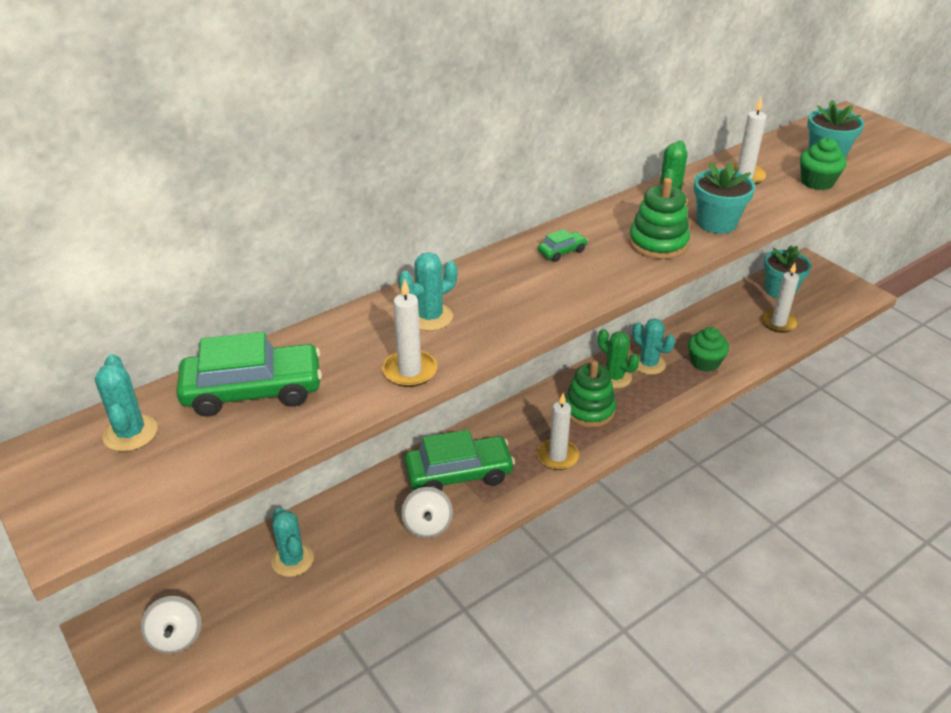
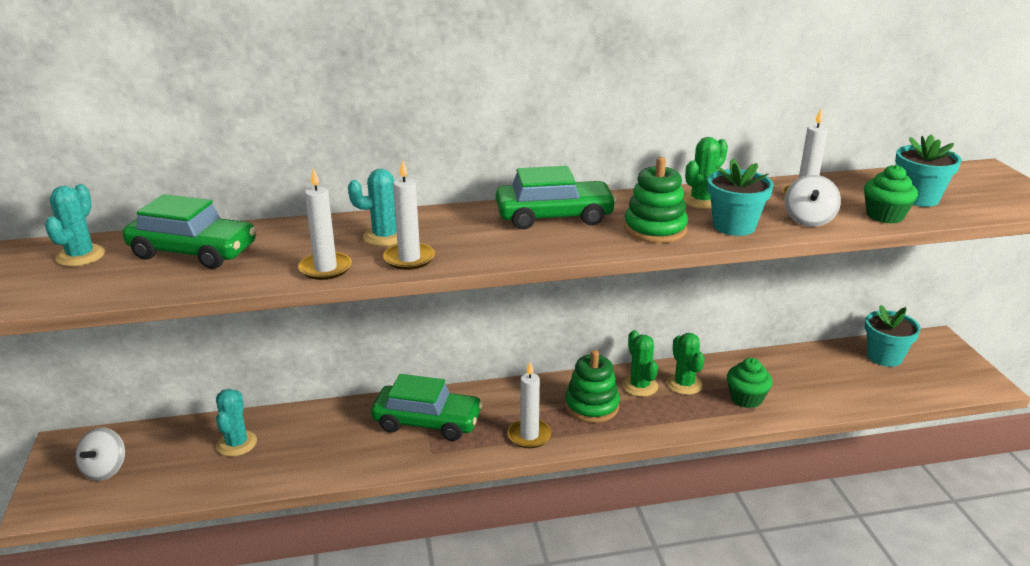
camera: 25 degrees right, 10 degrees down
(427, 525) = (366, 454): white spinning top -> white spinning top (808, 220)
(562, 251) = (554, 216): green car -> green car, size x2.27
(648, 364) = (684, 384): turquoise cactus -> green cactus
(778, 323) = (859, 385): white candle -> white candle (409, 259)

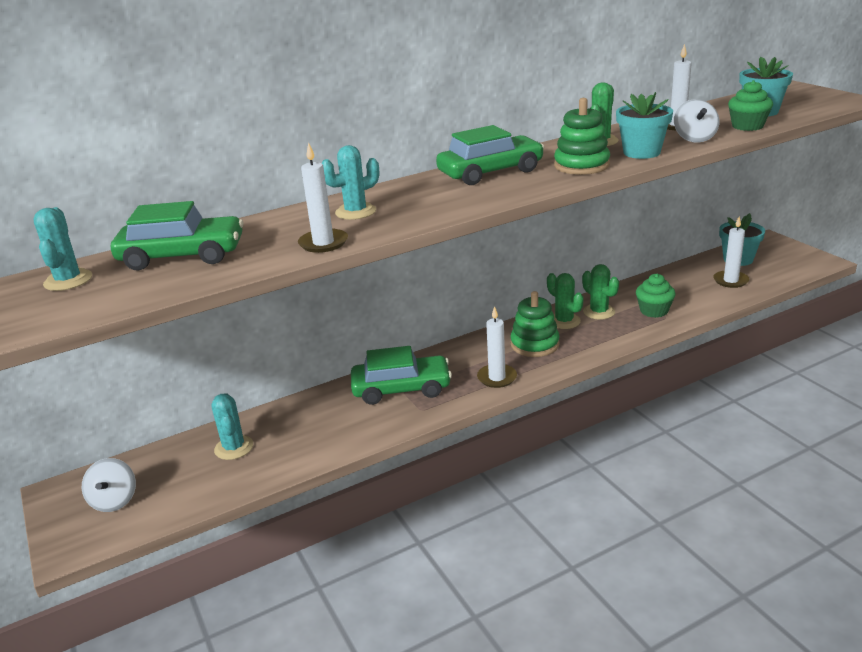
camera: 15 degrees left, 0 degrees up
(409, 259) = (393, 222): white candle -> white candle (730, 281)

